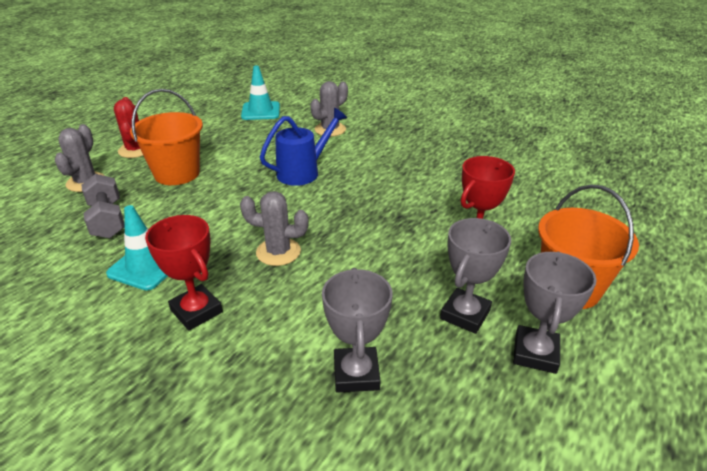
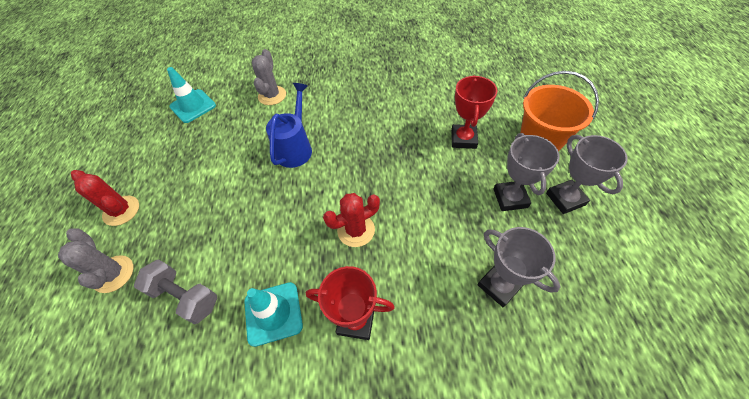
camera: 35 degrees left, 20 degrees up
(177, 173) = (192, 211): orange bucket -> none
(278, 252) = (356, 230): grey cactus -> red cactus

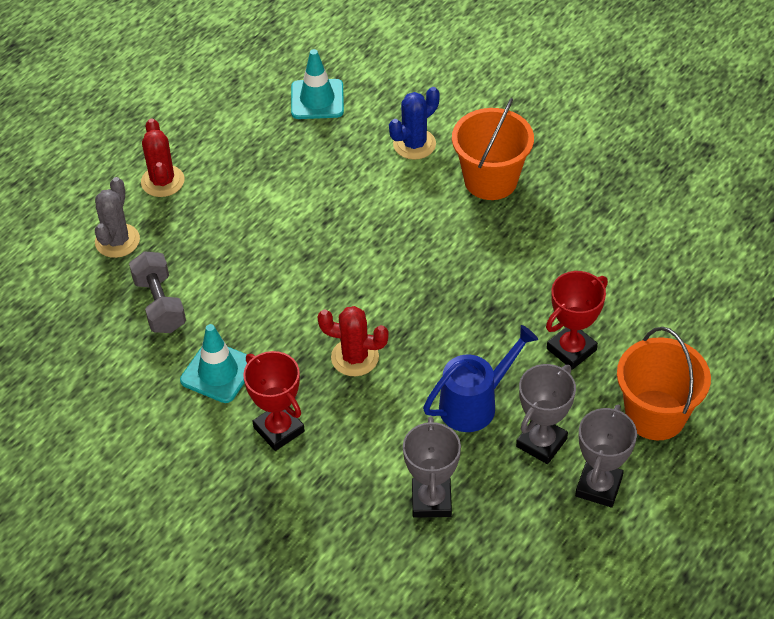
camera: 40 degrees right, 5 degrees down
(272, 95) = (414, 144): grey cactus -> blue cactus
(296, 147) = (380, 229): blue watering can -> blue watering can (475, 403)
(330, 88) = (490, 180): none -> orange bucket

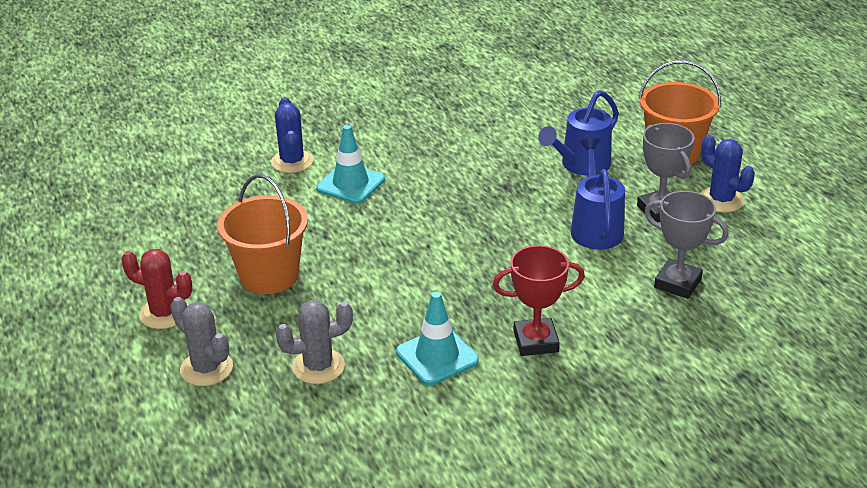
camera: 60 degrees left, 15 degrees down
(160, 304) = (318, 366): grey dumbbell -> grey cactus
(317, 99) = (178, 192): turquoise traffic cone -> turquoise traffic cone (350, 184)
(355, 357) = (492, 271): red cactus -> none
(490, 180) = (373, 140): orange bucket -> orange bucket (269, 275)
(571, 349) = (580, 165): red trophy -> blue watering can
(598, 486) = (721, 200): grey trophy -> blue cactus

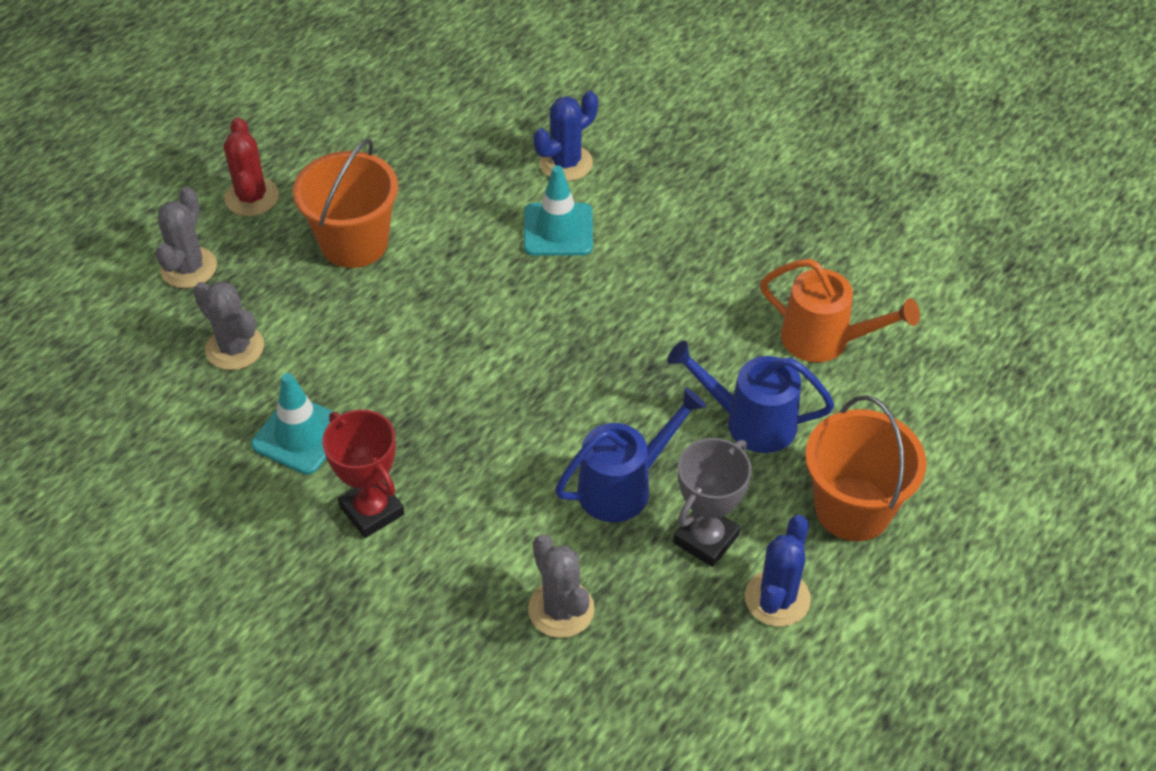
camera: 60 degrees right, 15 degrees up
(539, 119) = (826, 340): none -> orange watering can
(677, 283) = (561, 609): grey trophy -> grey cactus

